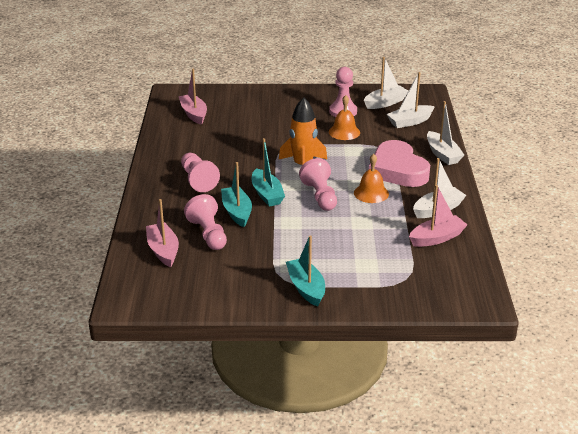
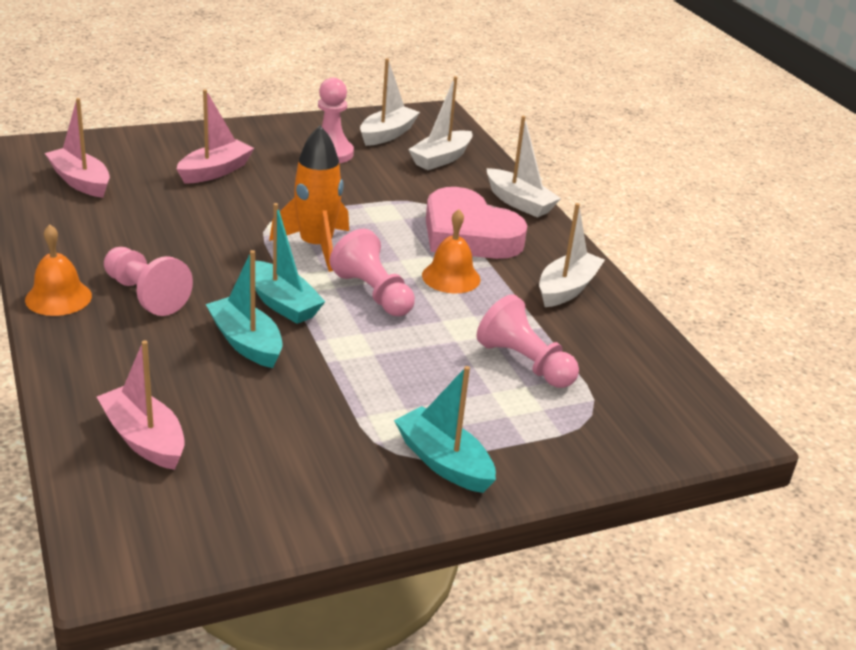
camera: 25 degrees left, 0 degrees up
(208, 234) = (215, 392): pink pawn -> pink pawn (524, 363)
(344, 132) = (351, 185): orange bell -> orange bell (58, 297)
(437, 238) = (595, 335): pink boat -> pink boat (215, 171)

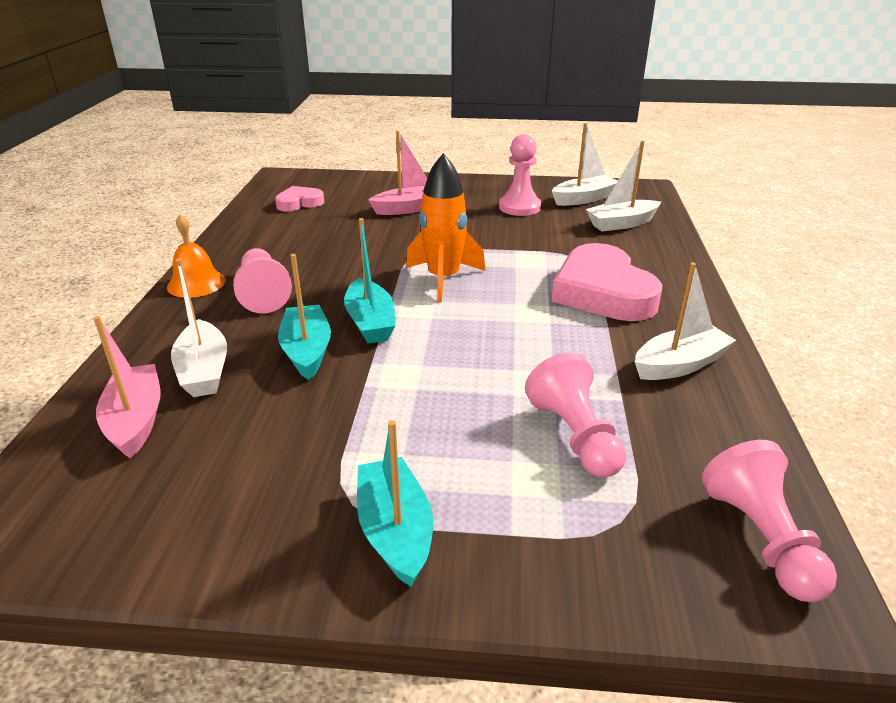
camera: 30 degrees right, 0 degrees up
(80, 182) = (299, 203): pink boat -> pink heart
(373, 293) = (463, 330): pink pawn -> pink pawn (761, 539)
(451, 277) = (555, 329): orange bell -> none
(519, 202) = (678, 271): white boat -> white boat (204, 371)

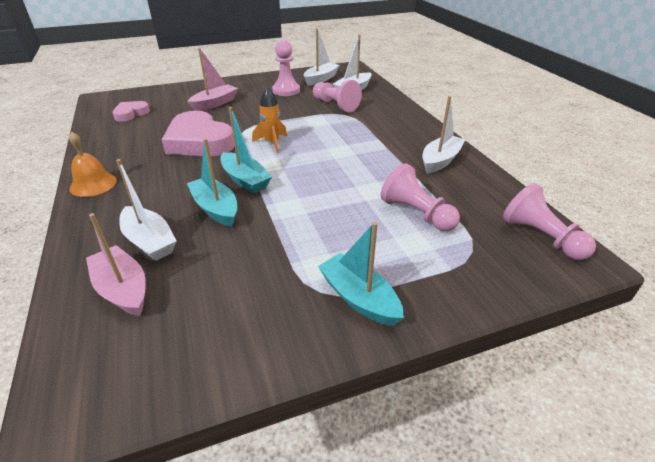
camera: 25 degrees left, 5 degrees up
(263, 293) = (153, 179): pink pawn -> pink pawn (335, 105)
(443, 279) = (272, 143): orange rocket -> orange rocket, size x0.66
(602, 292) = (371, 130): pink heart -> pink heart (199, 141)

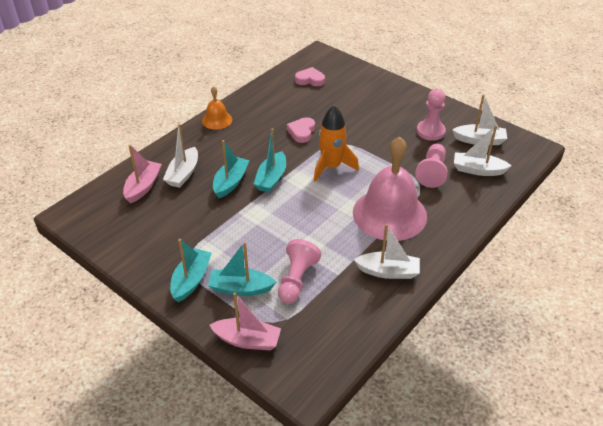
camera: 60 degrees right, 5 degrees up
(199, 141) = (301, 132): pink heart -> pink heart, size x0.52
(215, 104) = (365, 107): pink boat -> pink boat (247, 340)
(272, 143) = (331, 167): orange rocket -> orange rocket, size x1.51
(367, 137) = (389, 214): none -> pink bell
(403, 258) = (240, 288): none -> turquoise boat
(541, 237) = (317, 359): pink pawn -> none

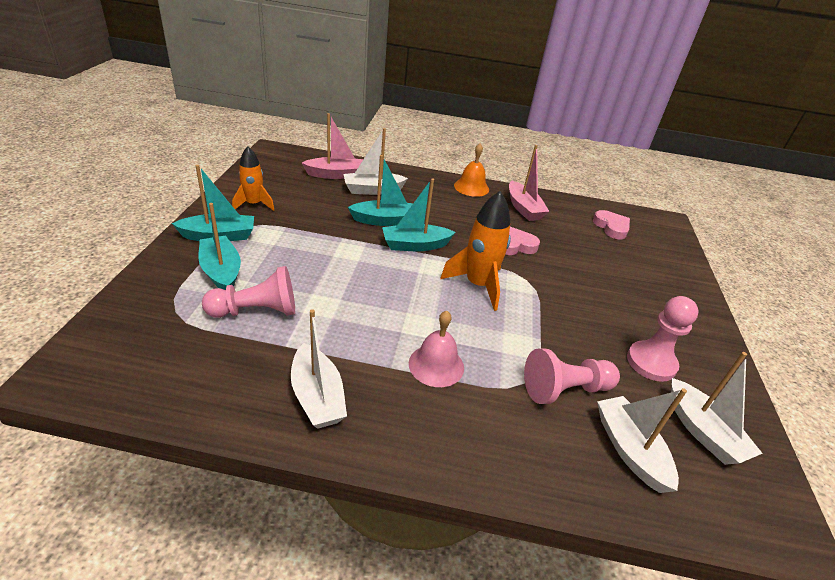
camera: 55 degrees right, 5 degrees down
(156, 249) = (254, 204): none -> orange rocket
(247, 340) = (138, 299): pink boat -> pink boat (523, 208)
(389, 214) = (436, 365): pink bell -> pink bell, size x0.48

